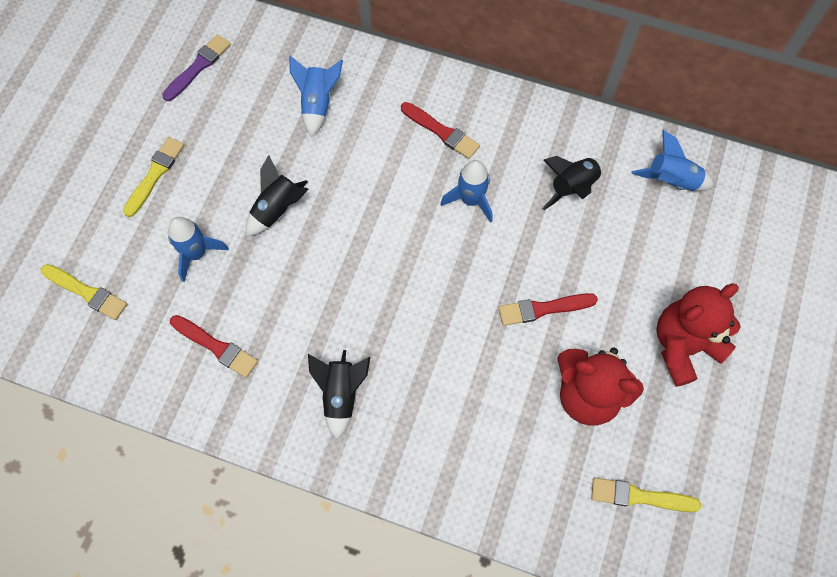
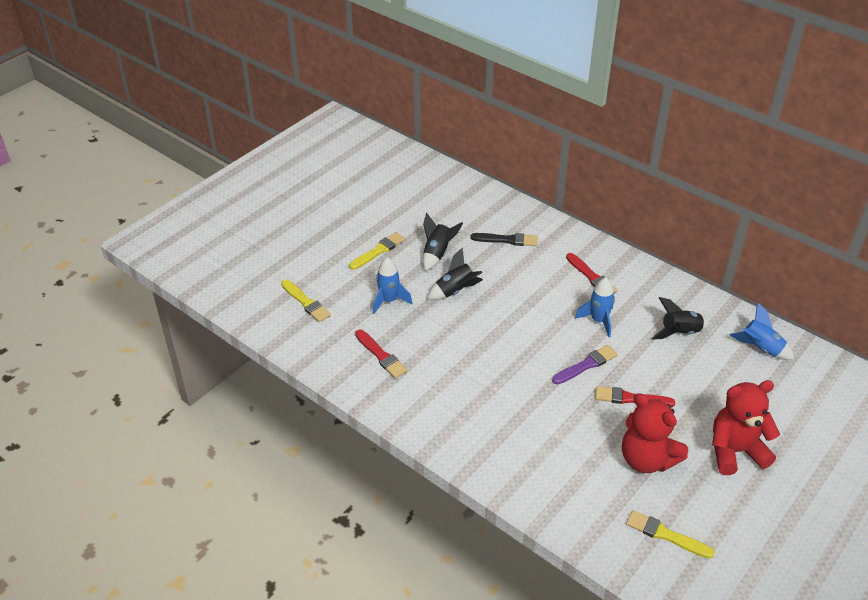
camera: 20 degrees right, 25 degrees down
(198, 67) = (431, 201): purple brush -> purple brush (586, 365)
(317, 104) = (507, 240): blue rocket -> black brush
(341, 394) = (458, 407): black rocket -> black rocket (437, 254)

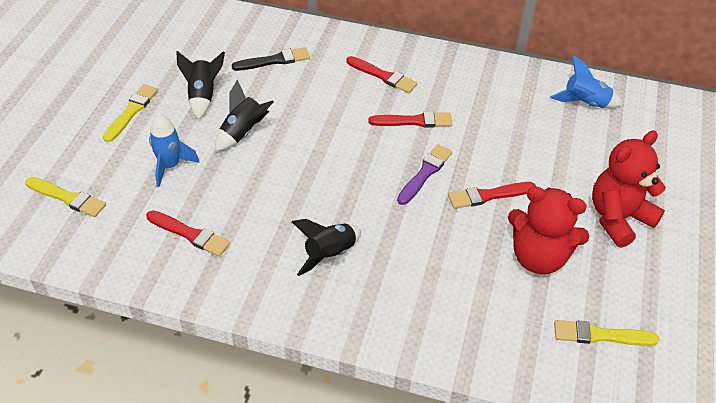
camera: 25 degrees left, 5 degrees up
(598, 321) = (414, 121): blue rocket -> red brush
(680, 333) = (501, 110): black rocket -> black rocket (330, 254)

